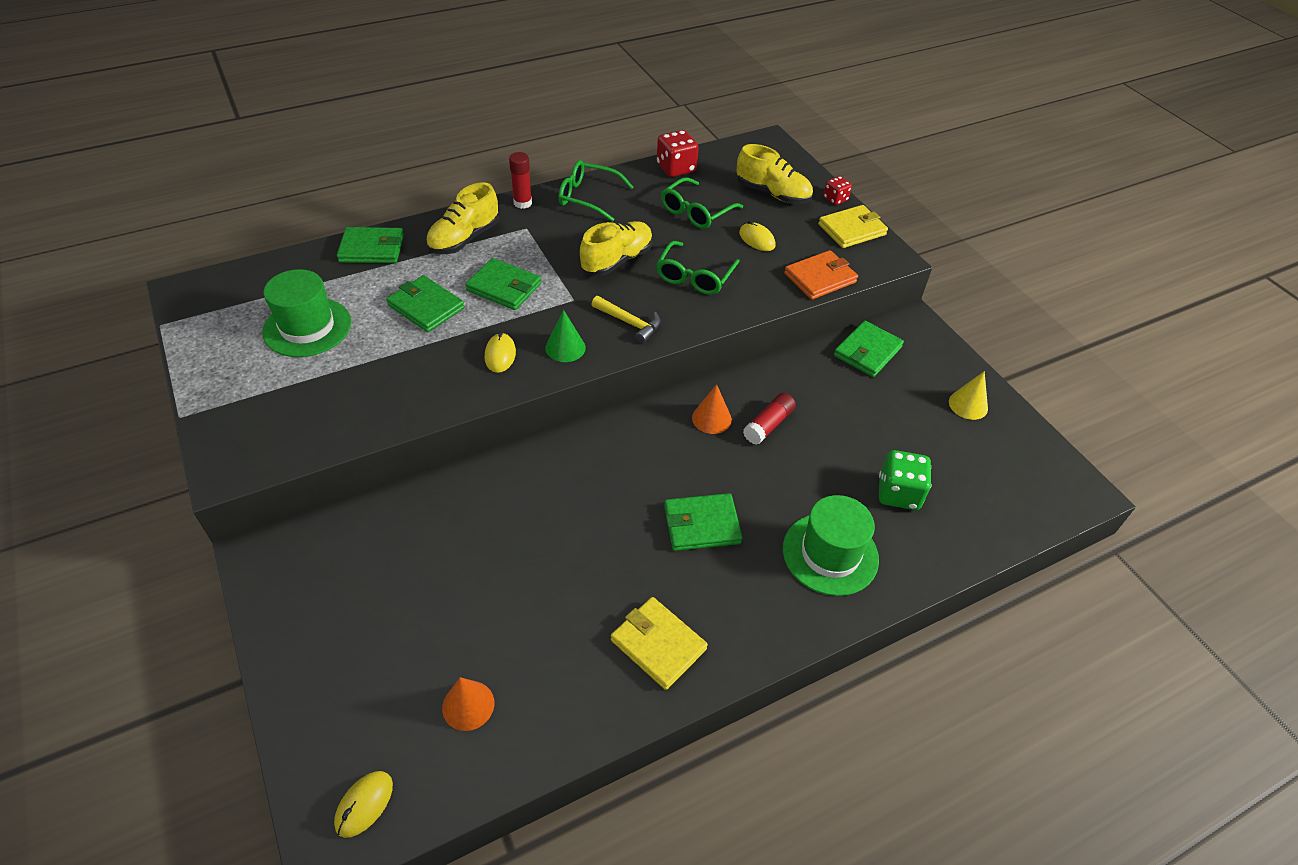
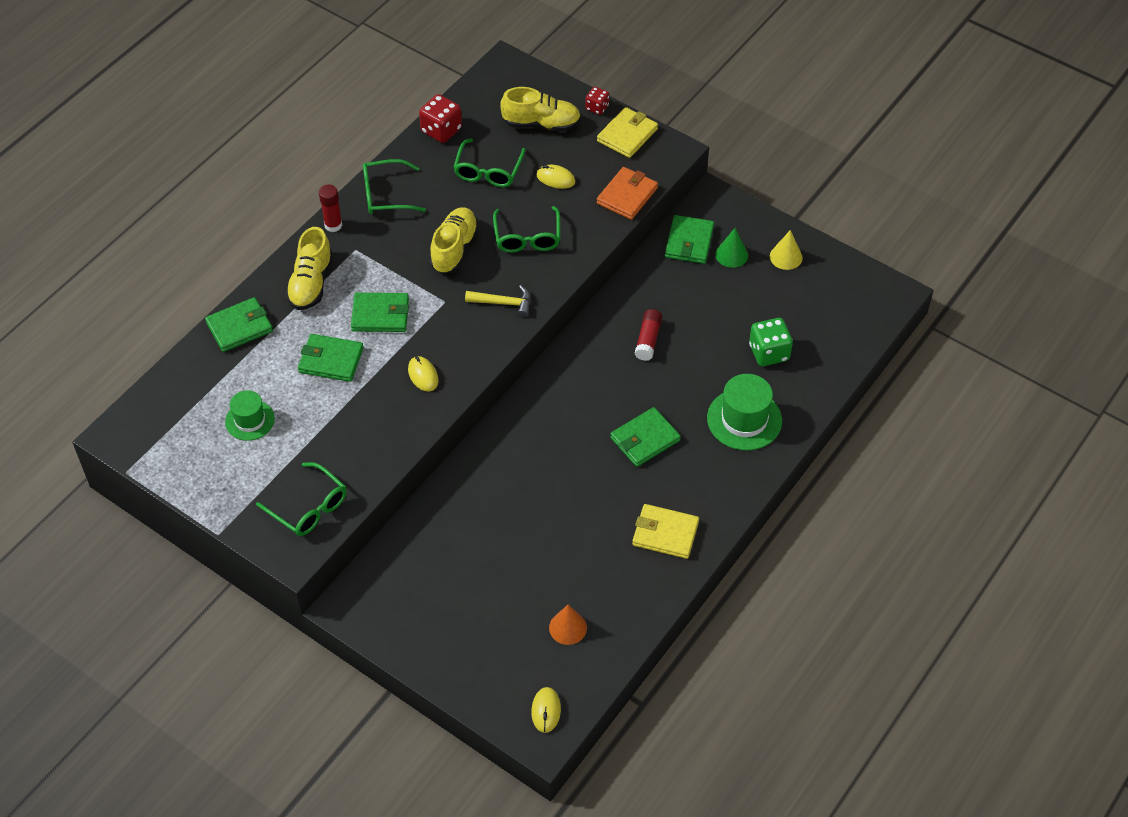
camera: 25 degrees left, 5 degrees up
(284, 430) = (309, 507): none -> green glasses
(307, 327) = (250, 420): green hat -> green hat, size x0.64
(565, 348) = (468, 347): green cone -> green cone (731, 254)
(711, 418) = (603, 353): orange cone -> none

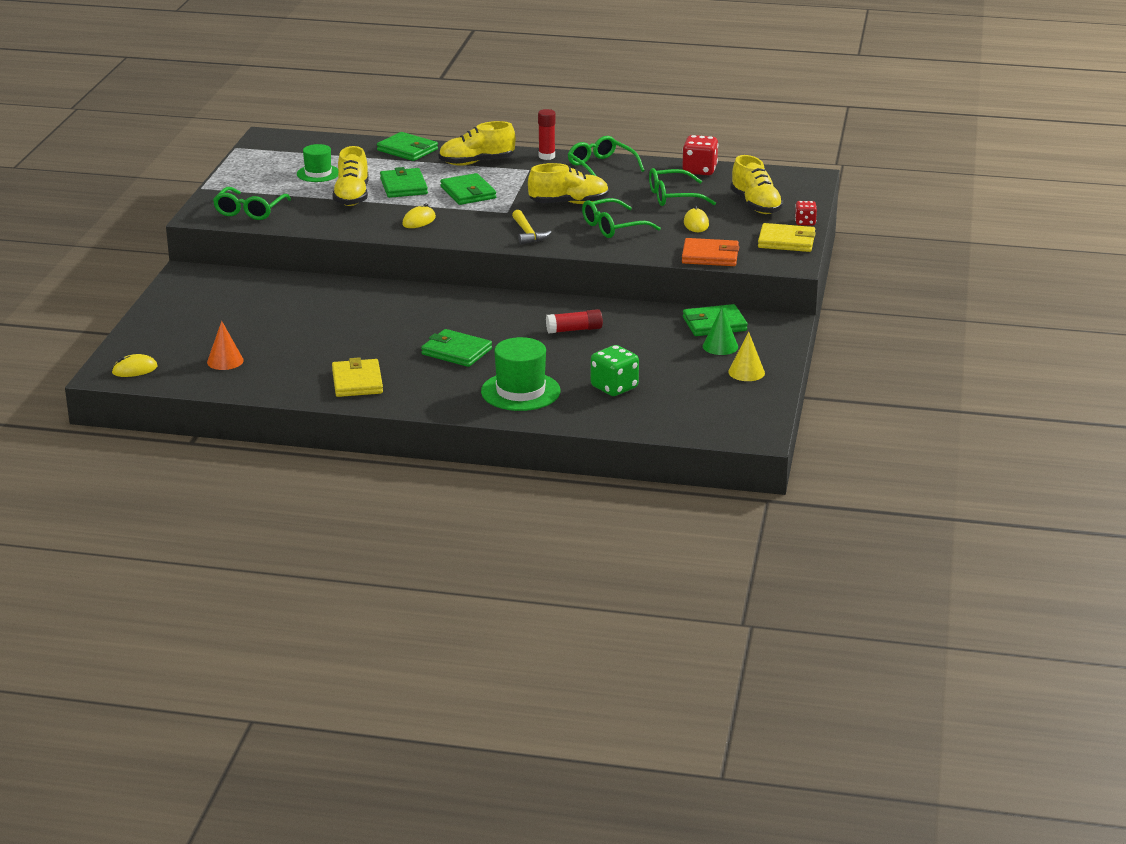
camera: 65 degrees right, 25 degrees down
(328, 410) = (352, 196): none -> yellow shoe

